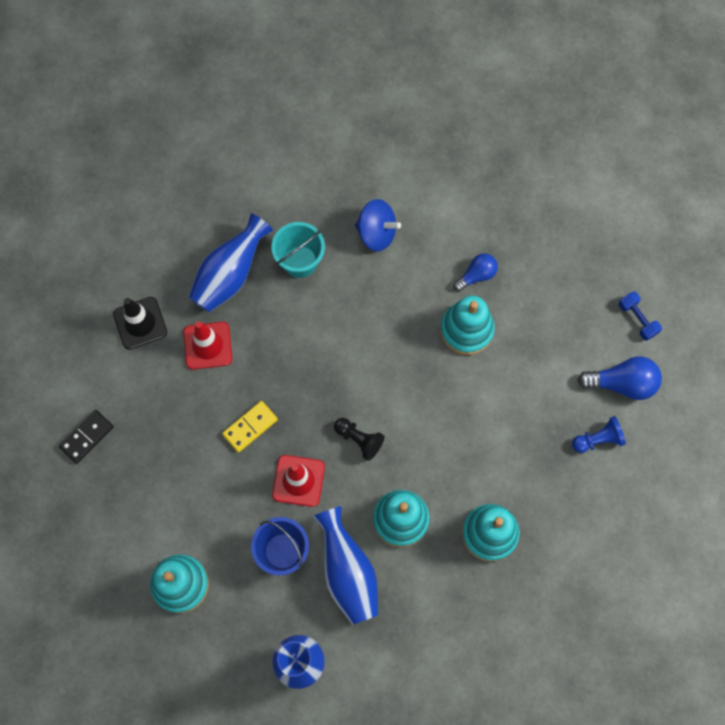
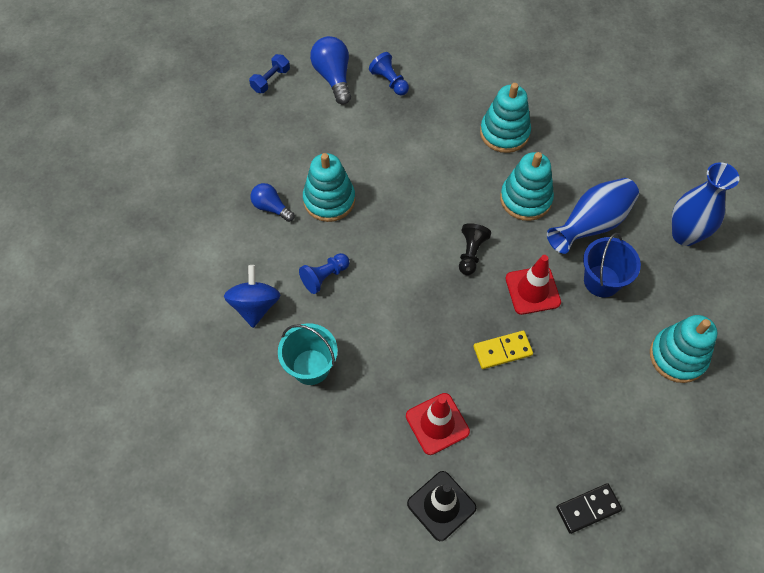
camera: 110 degrees left, 10 degrees down
(87, 437) = (588, 508): black domino -> black domino turned 45 degrees counterclockwise
(230, 275) = (350, 431): blue vase -> none
(250, 427) = (502, 351): yellow domino -> yellow domino turned 45 degrees counterclockwise
(383, 300) = (324, 277): none -> blue pawn

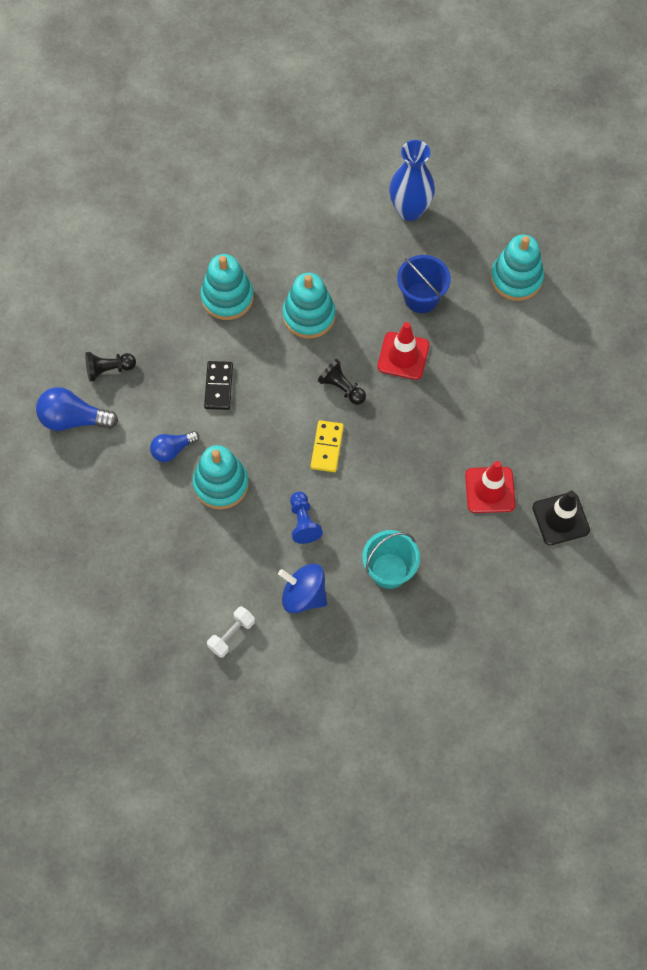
camera: 65 degrees left, 5 degrees up
(194, 265) = (231, 635): none -> white dumbbell
(270, 80) = (42, 480): blue dumbbell -> none
(271, 207) = (202, 540): blue light bulb -> blue light bulb (172, 450)
(389, 81) = (108, 369): blue pawn -> black pawn
(502, 351) = (448, 408): yellow domino -> yellow domino (327, 447)
(588, 508) = (610, 411): black domino -> black domino (218, 386)
(591, 224) = (362, 276): blue vase -> none

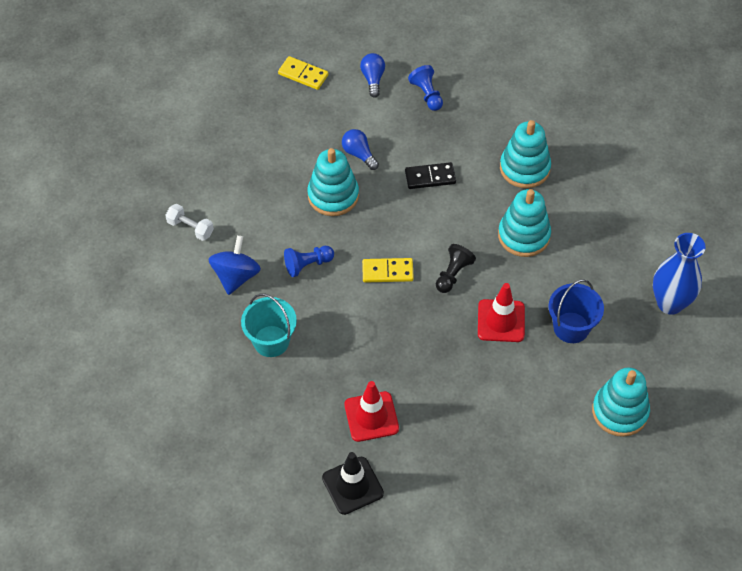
camera: 80 degrees right, 10 degrees down
(47, 489) = (303, 74): none -> yellow domino
(73, 419) = (373, 79): blue light bulb -> blue light bulb, size x0.64
(108, 369) = (427, 94): black pawn -> blue pawn

